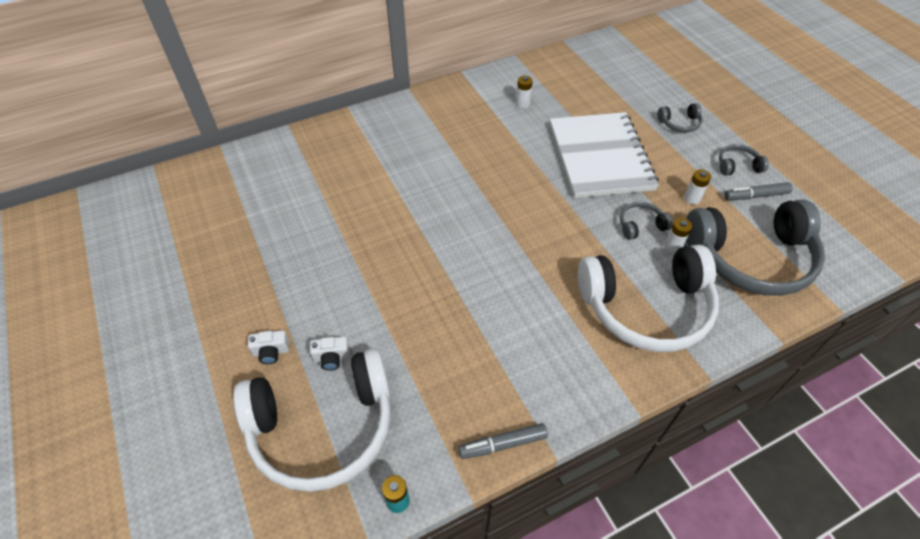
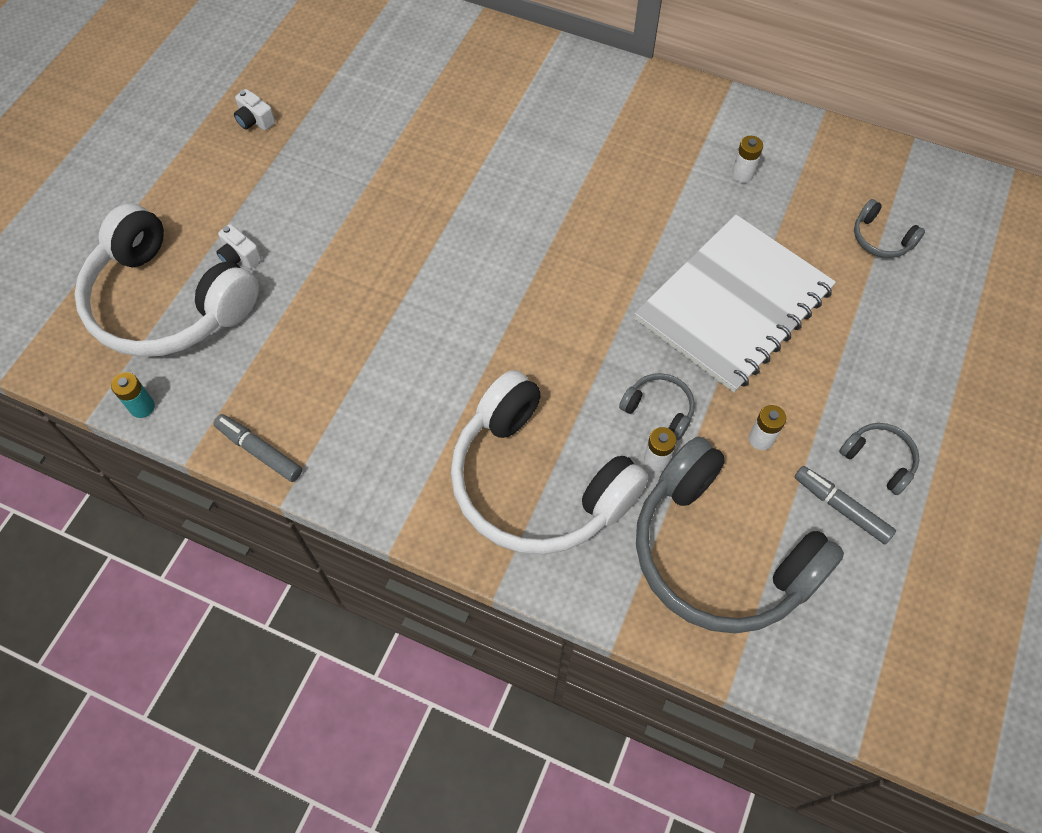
camera: 50 degrees right, 10 degrees up
(271, 352) = (209, 209): white camera -> white camera (255, 120)
(679, 123) = (891, 353): grey headphones -> grey headphones (881, 239)

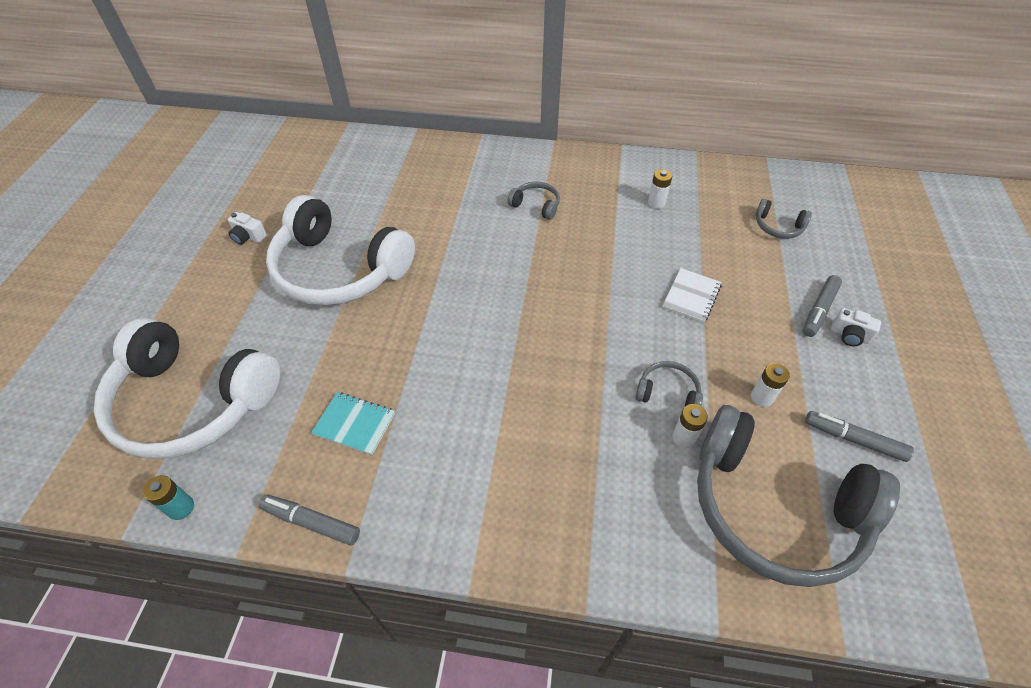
camera: 15 degrees left, 10 degrees down
(240, 256) = (256, 347): white camera -> white camera (849, 335)
(321, 364) = (354, 424): none -> turquoise notebook
(537, 482) = (587, 484): white headphones -> white headphones (339, 270)
(733, 304) = (691, 296): white notebook -> white notebook, size x0.41
(878, 355) = (819, 310): none -> grey marker
(879, 459) = (862, 391): grey headphones -> grey headphones (536, 205)

